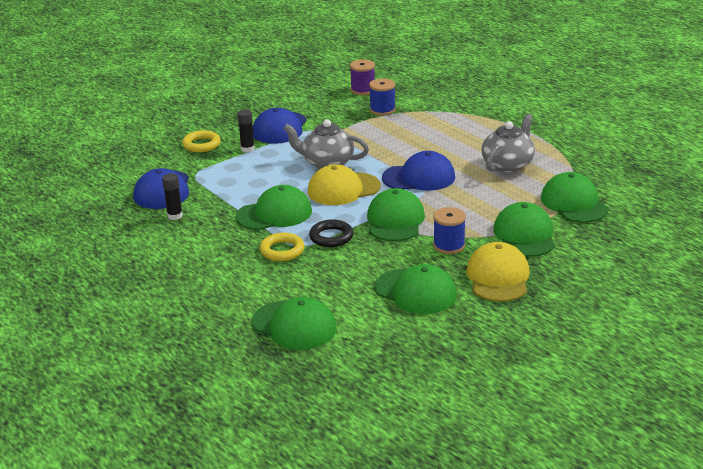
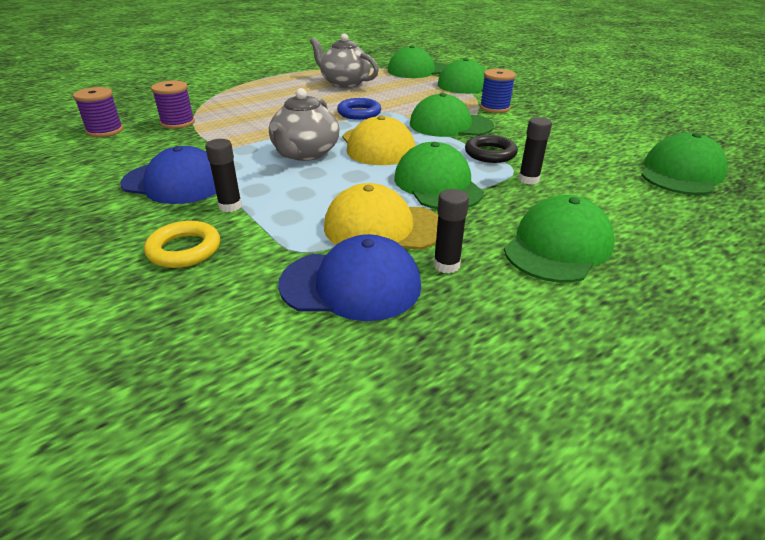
camera: 90 degrees left, 5 degrees up
(282, 250) = (528, 179): yellow ring -> black glue stick
(382, 110) = (178, 123): blue spool -> purple spool
(415, 292) = (580, 122): green cap -> green cap (558, 246)
(419, 177) = (359, 113): blue cap -> blue ring
(498, 277) = (541, 96): yellow cap -> yellow cap (383, 227)

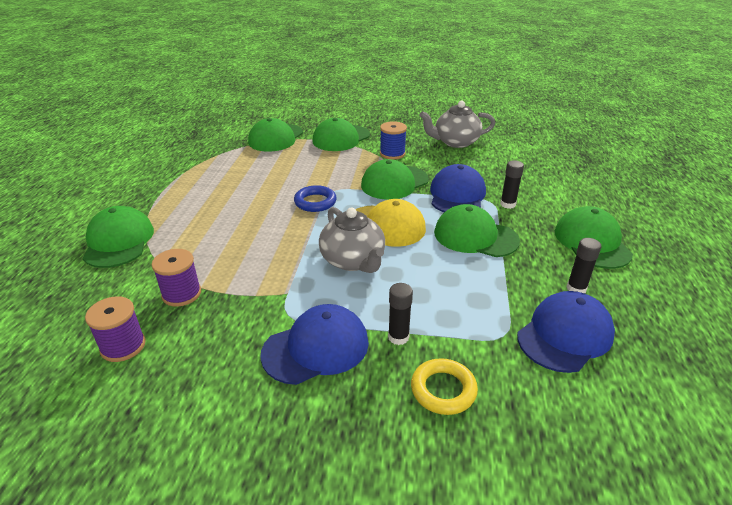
camera: 45 degrees left, 0 degrees up
(344, 83) = (243, 176): grey teapot -> grey teapot (455, 142)
(383, 227) = (507, 286): yellow cap -> none
(490, 153) = (457, 195): black ring -> blue cap
(681, 173) = (555, 160): green cap -> green cap (119, 241)

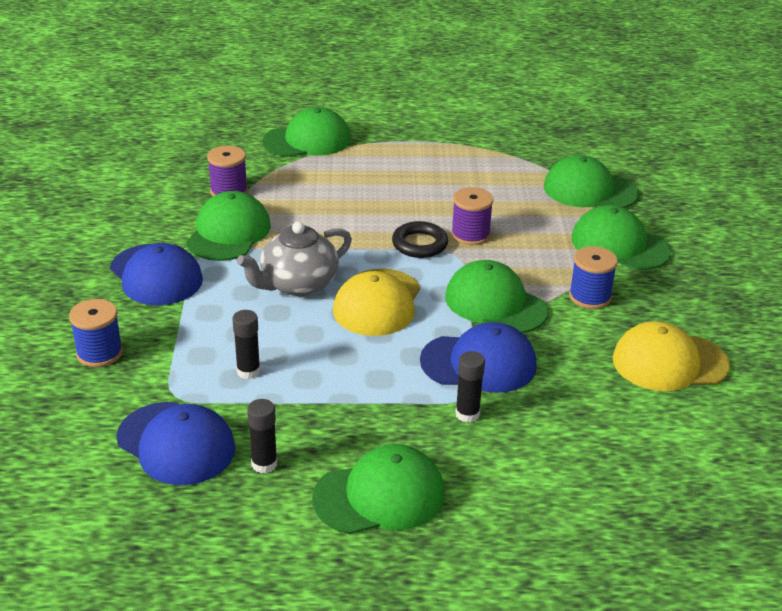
camera: 80 degrees right, 0 degrees up
(123, 346) = (159, 179): purple spool -> purple spool (470, 235)
(315, 202) = (419, 244): blue ring -> black ring
(398, 337) = (171, 323): black glue stick -> black glue stick (248, 371)
(443, 390) = (99, 353): yellow ring -> blue spool
(455, 142) = (669, 362): grey teapot -> yellow cap
(475, 236) = (369, 379): green cap -> green cap (228, 233)

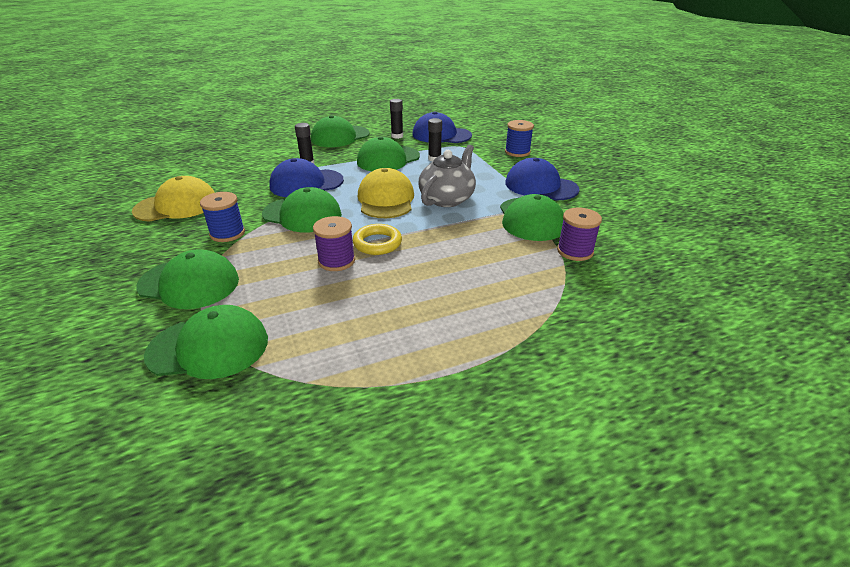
camera: 160 degrees right, 0 degrees up
(307, 140) = (576, 333): green cap -> green cap (388, 159)
(419, 244) = (377, 243): black ring -> yellow ring

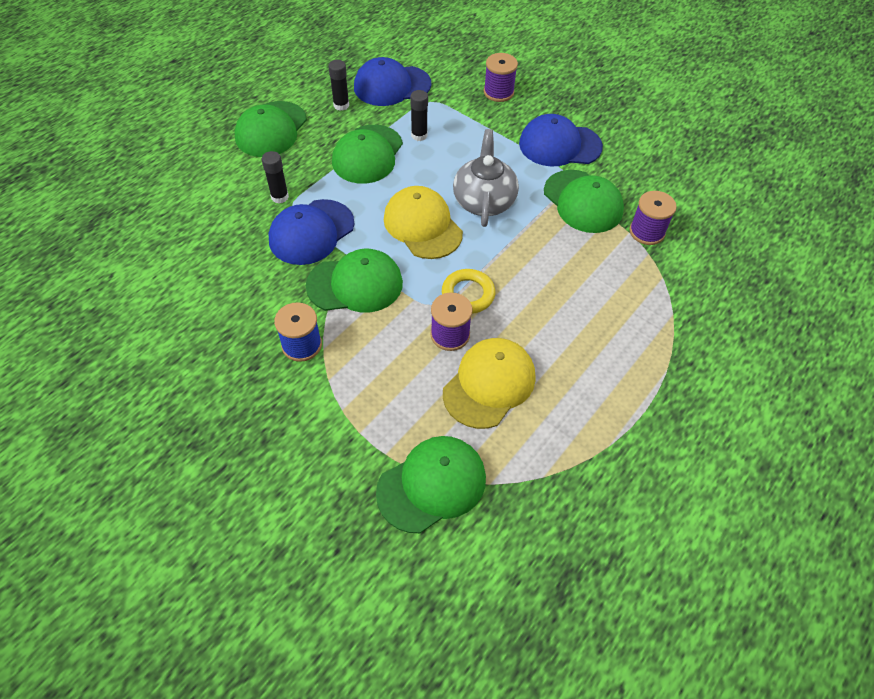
camera: 30 degrees left, 20 degrees up
(176, 206) = (194, 328): yellow cap -> yellow cap (489, 384)
(189, 283) = (335, 426): green cap -> none
(517, 152) = (498, 92): blue spool -> purple spool

